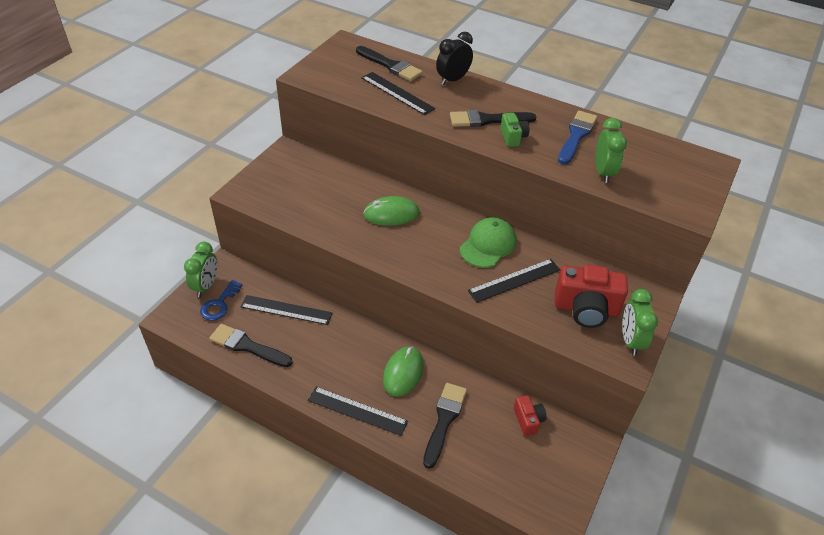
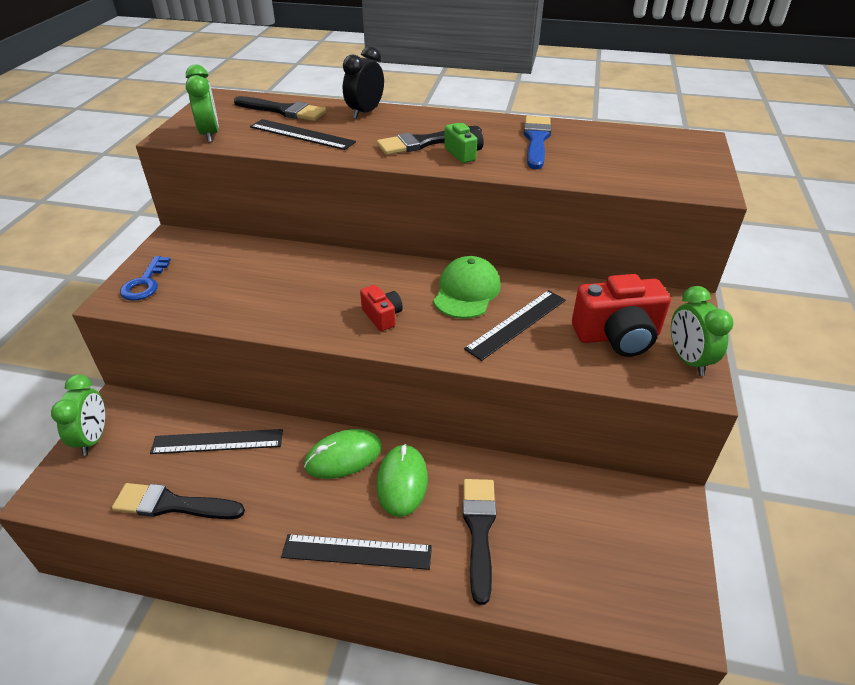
camera: 15 degrees left, 5 degrees down
(219, 304) = (118, 458): blue key -> blue key (145, 283)
(391, 214) = (331, 282): green mouse -> green mouse (343, 456)
(528, 420) = (584, 499): red camera -> red camera (382, 316)
(603, 172) = (587, 169): green clock -> green clock (210, 135)

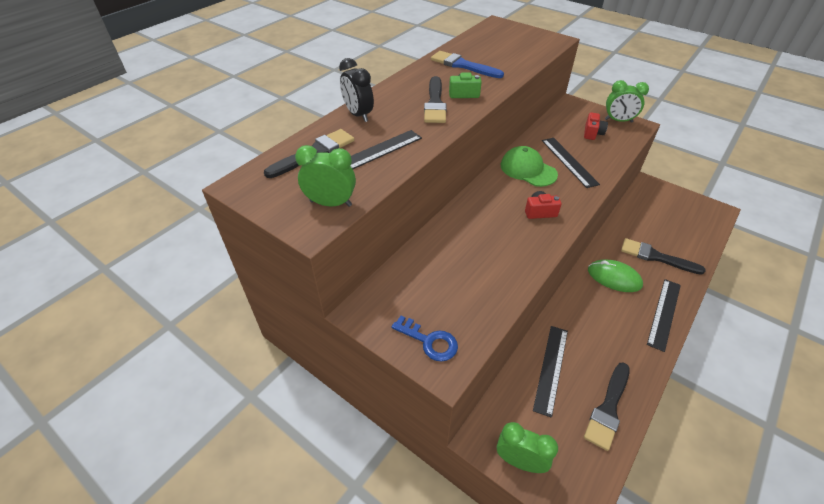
camera: 65 degrees left, 5 degrees up
(343, 456) = (586, 299): green mouse -> none
(617, 336) = (592, 133): red camera -> red camera, size x0.53

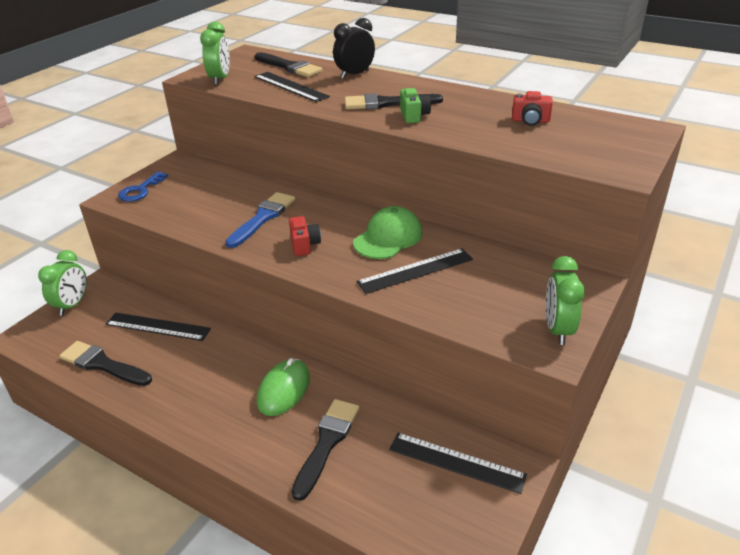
camera: 85 degrees right, 10 degrees down
(463, 65) = (488, 112): blue brush -> blue brush (263, 218)
(592, 133) = (502, 297): red camera -> red camera (530, 121)
(664, 313) = (219, 433): black ruler -> black ruler (456, 462)

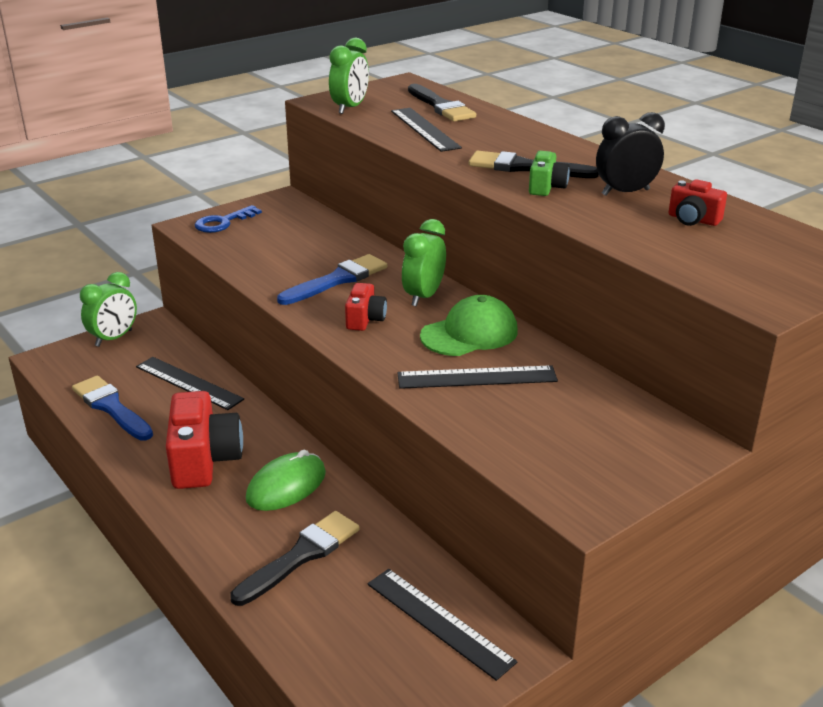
camera: 20 degrees right, 5 degrees down
(103, 364) = (111, 407): black brush -> blue brush
(206, 387) = (204, 460): none -> red camera
(355, 75) = (513, 128): black clock -> black clock (625, 192)
(558, 329) = (608, 486): green clock -> green clock (424, 296)

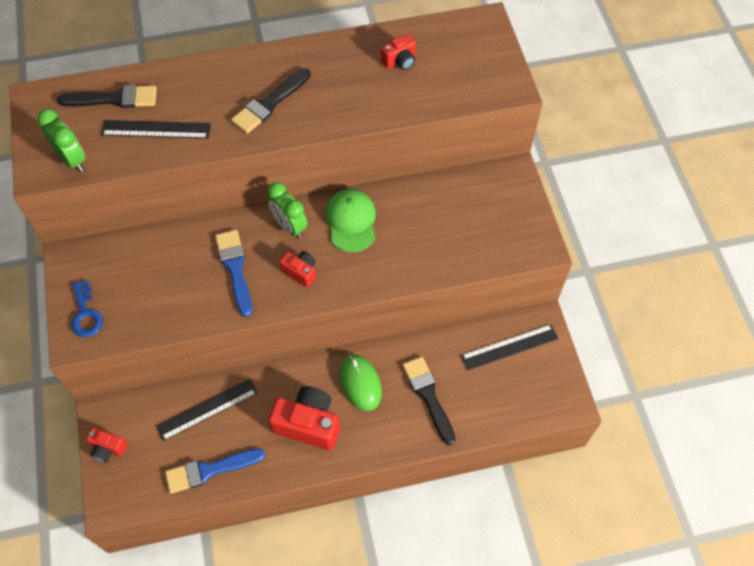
camera: 65 degrees left, 30 degrees up
(114, 338) = (108, 448): green clock -> red camera
(477, 377) = (402, 240): black ruler -> none
(546, 187) = (309, 108): green camera -> none
(625, 192) = (342, 71): black clock -> none

